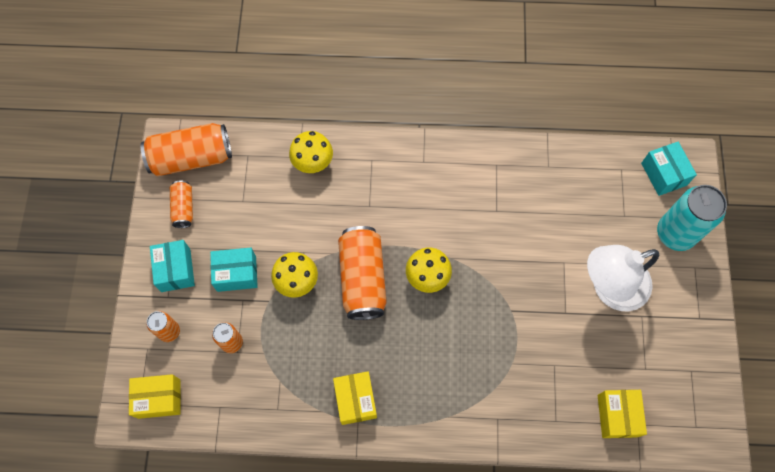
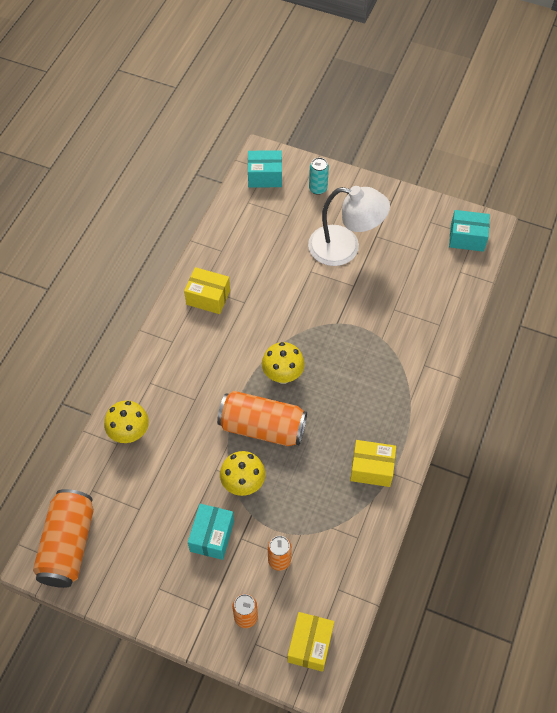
camera: 70 degrees left, 10 degrees down
(176, 270) = (184, 593): turquoise box -> turquoise box (467, 238)
(183, 208) = (120, 567): orange can -> none
(610, 288) = (344, 248): white lamp -> white lamp turned 75 degrees counterclockwise
(617, 415) = (448, 282): yellow box -> yellow box (208, 297)
(675, 233) = (318, 188): turquoise can -> turquoise can, size x0.53

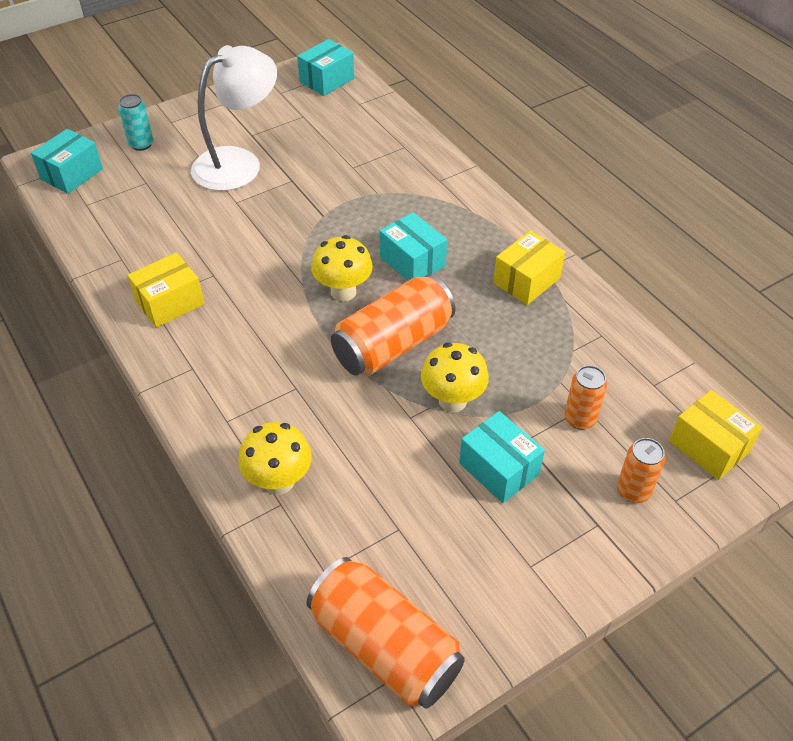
camera: 55 degrees left, 10 degrees down
(337, 395) = (412, 261): none -> turquoise box

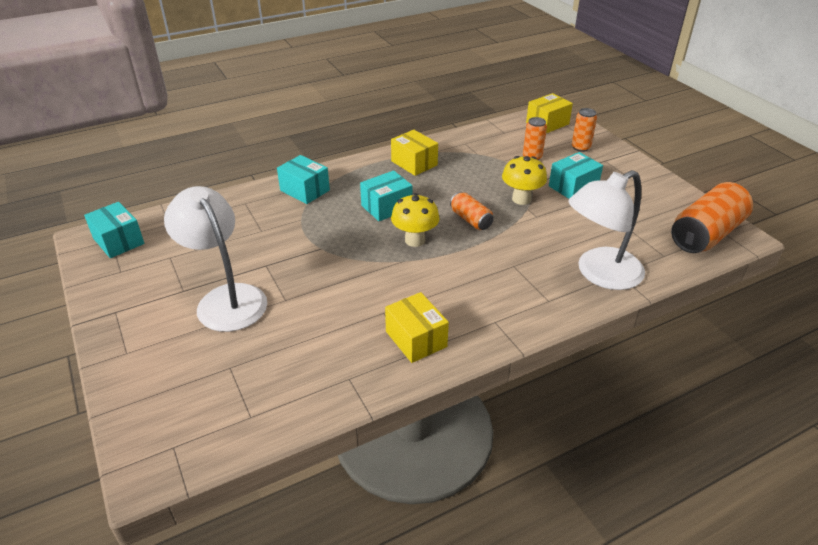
camera: 85 degrees left, 10 degrees down
(72, 174) = (187, 436): turquoise box -> turquoise box (304, 190)
(141, 144) = (157, 375): turquoise can -> none
(279, 481) = (599, 274): yellow mushroom -> white lamp
(393, 344) = (470, 220): orange can -> orange can, size x0.53

